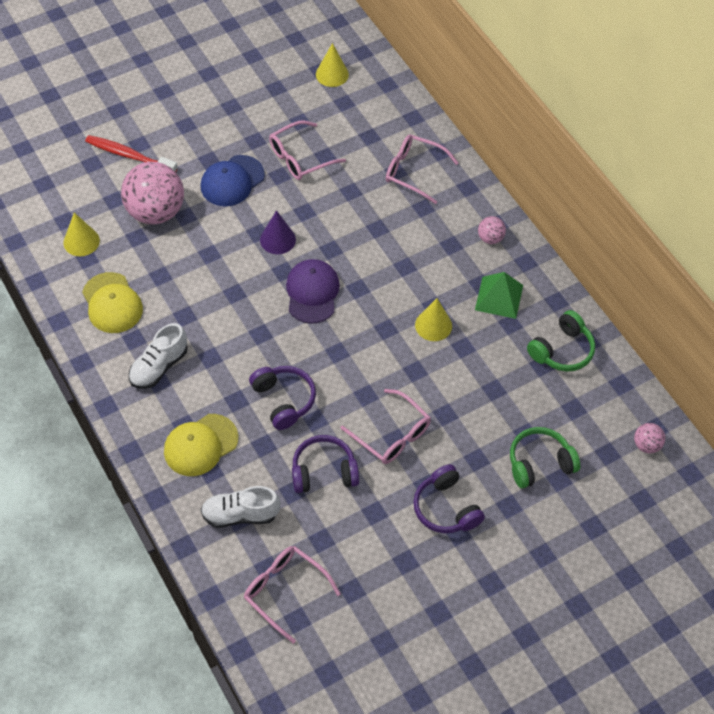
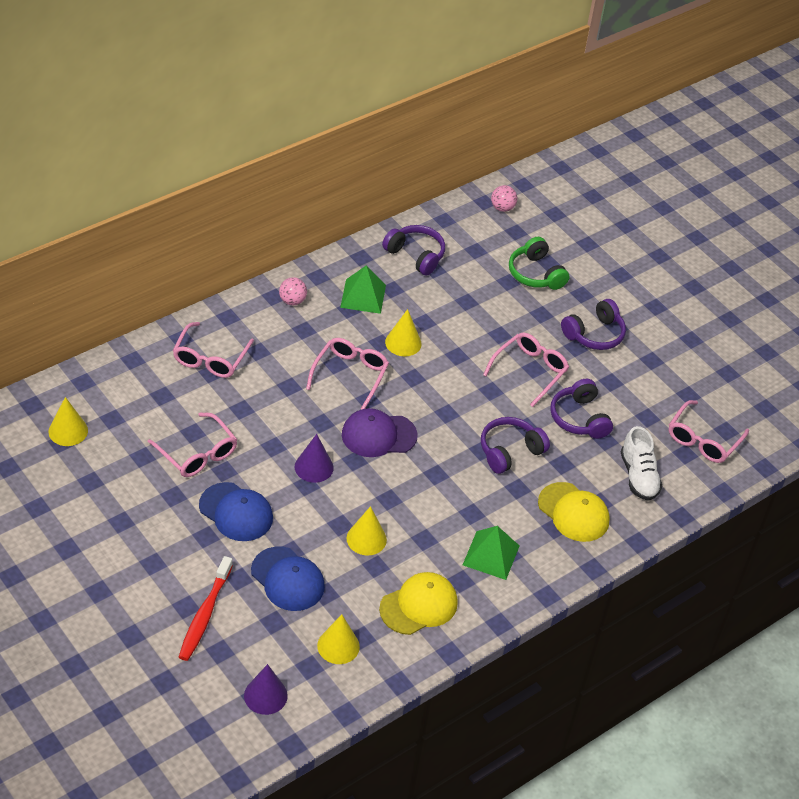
camera: 100 degrees left, 10 degrees down
(44, 190) = (265, 695): none -> purple cone
(155, 212) = (288, 579): pink ball -> blue cap
(159, 366) = (491, 555): white shoe -> green pyramid
(191, 271) = (366, 539): none -> yellow cone
(390, 277) = (350, 375): none -> pink glasses
(562, 350) = (415, 255): green headphones -> purple headphones

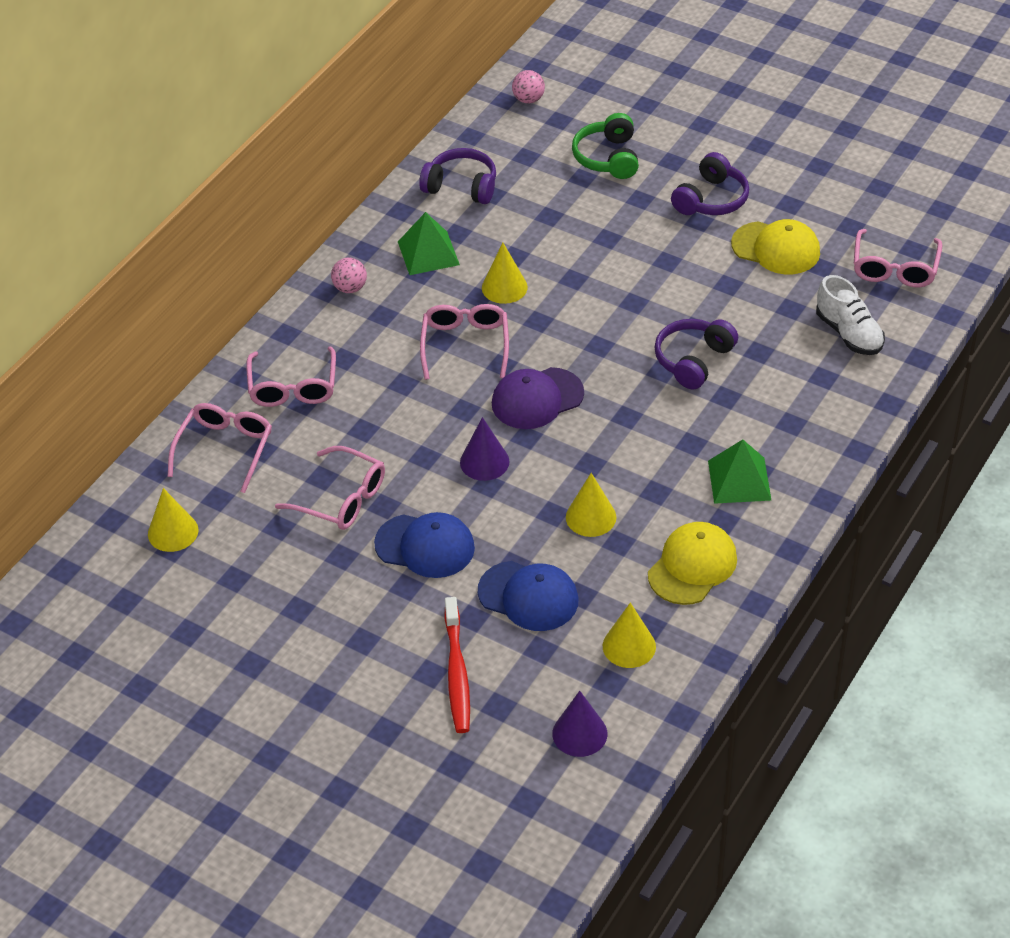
camera: 15 degrees left, 0 degrees up
(530, 371) = (664, 265): pink glasses -> pink glasses (225, 449)
(536, 274) = (608, 158): green headphones -> green headphones turned 45 degrees clockwise
(573, 512) = (802, 399): yellow cap -> yellow cap (776, 248)
(579, 418) = (748, 295): purple headphones -> none

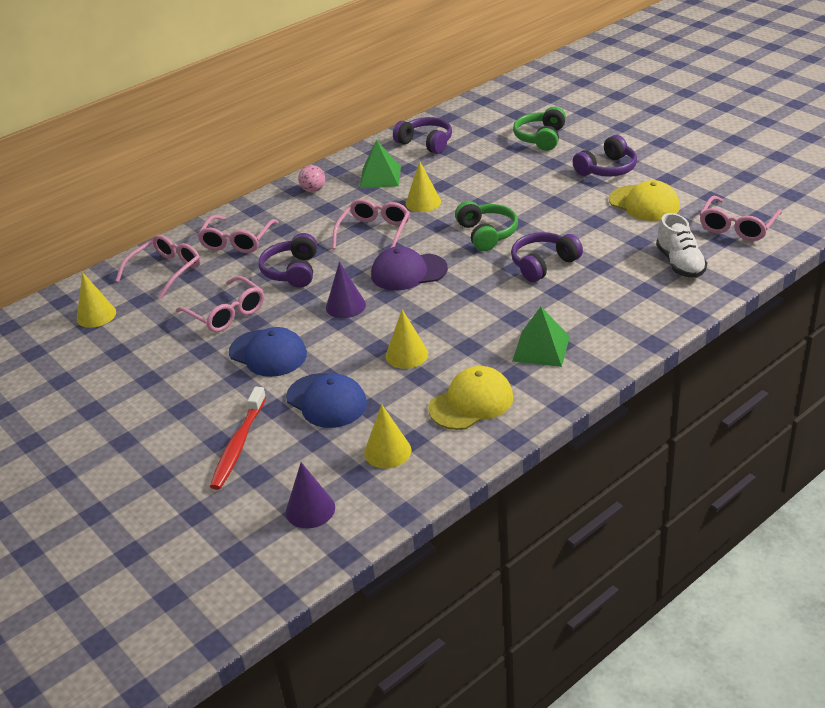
camera: 20 degrees right, 10 degrees down
(391, 422) = (292, 271): none -> purple headphones
(528, 99) = (500, 101): pink ball -> none
(606, 325) = (486, 234): none -> green headphones

